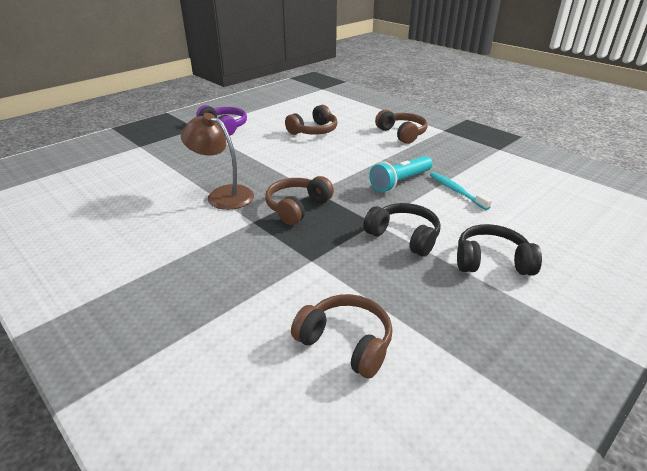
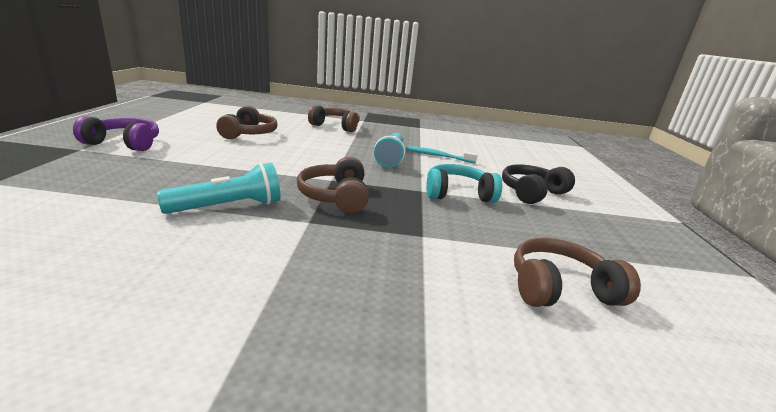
camera: 45 degrees left, 10 degrees down
(223, 195) = (229, 206): brown lamp -> turquoise flashlight
(404, 237) = (458, 194): black headphones -> turquoise headphones

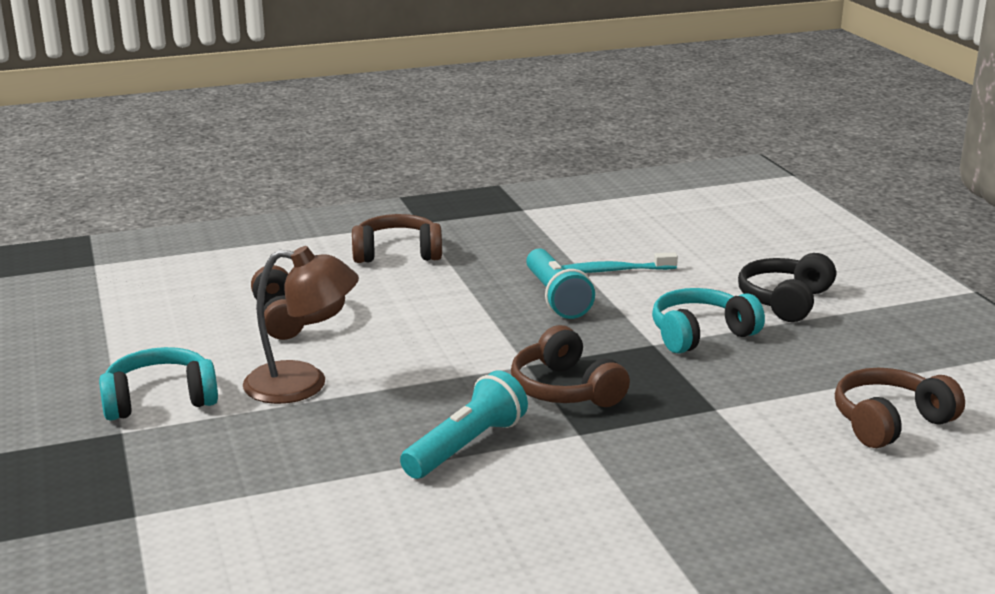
camera: 20 degrees left, 0 degrees up
(125, 143) = (160, 400): purple headphones -> turquoise headphones
(200, 156) = (303, 385): none -> brown lamp

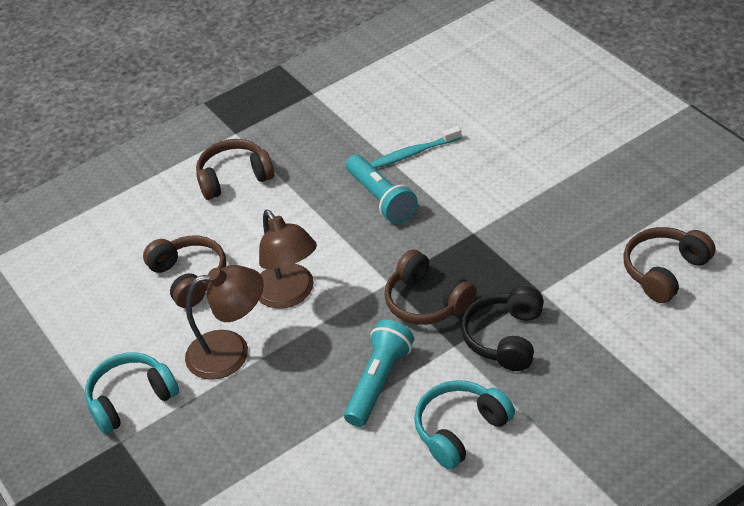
camera: 10 degrees left, 20 degrees up
(402, 352) = (290, 295): none -> brown lamp
(700, 334) = (504, 212): turquoise headphones -> turquoise headphones (460, 430)
(785, 301) = (554, 155): black headphones -> black headphones (505, 338)

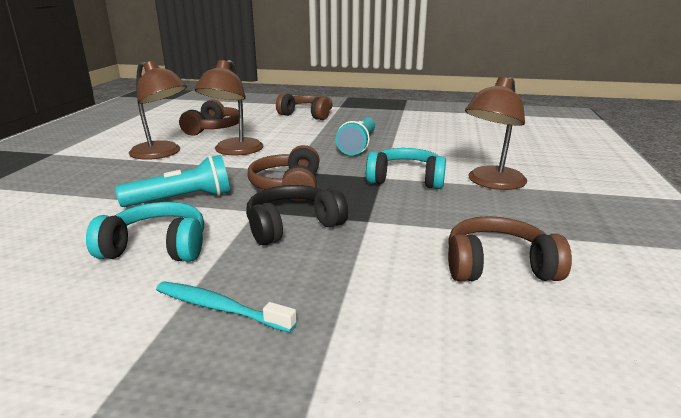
camera: 40 degrees right, 20 degrees down
(131, 399) = (93, 145): turquoise headphones -> turquoise headphones (406, 180)
(414, 153) = (414, 140): turquoise toothbrush -> turquoise toothbrush (220, 308)
(557, 178) = (491, 183): none -> brown lamp

